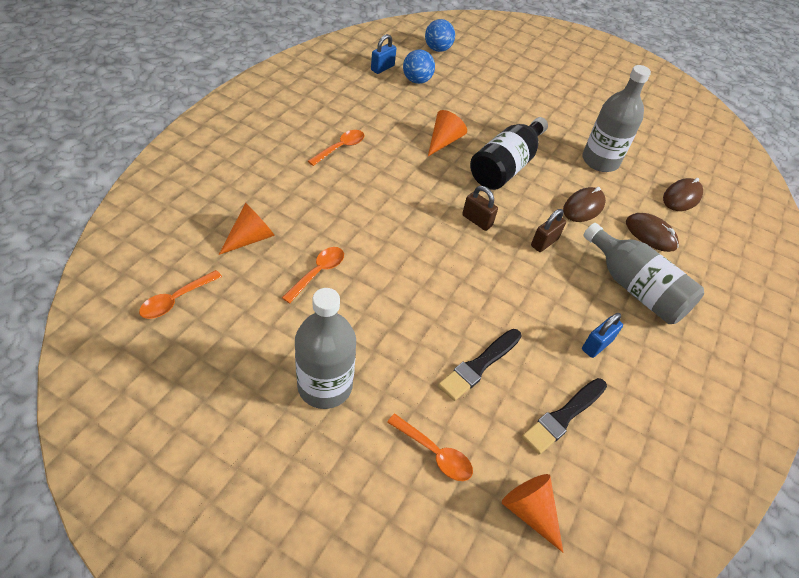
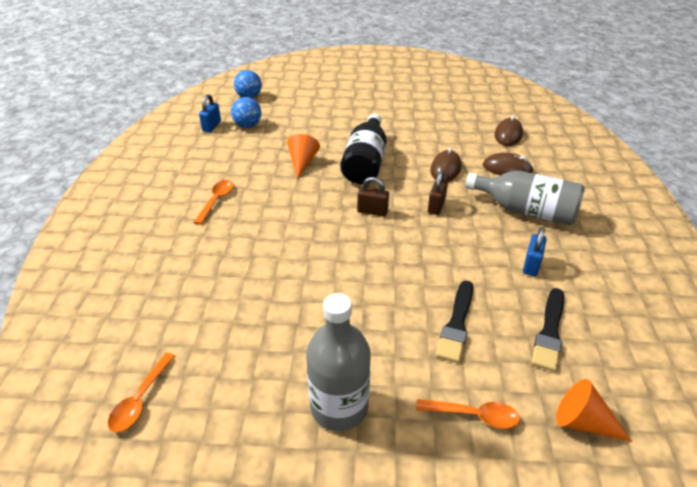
camera: 20 degrees left, 10 degrees down
(250, 238) = (181, 310): orange cone -> none
(318, 273) = (265, 311): orange spoon -> none
(600, 161) = (433, 132): grey bottle -> none

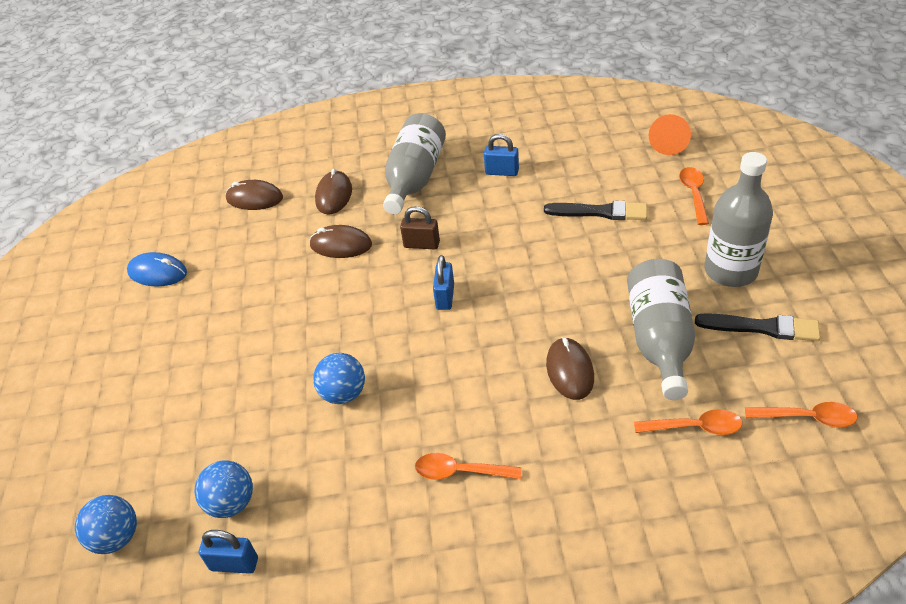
camera: 95 degrees left, 5 degrees up
(178, 320) = (695, 427): none -> orange spoon
(269, 263) = (569, 370): none -> brown mouse
(275, 323) = (659, 339): none -> grey bottle
(302, 162) = (343, 393): orange cone -> blue ball
(365, 162) = (335, 322): black bottle -> none
(372, 211) = (445, 297): brown padlock -> blue padlock
(436, 101) = (157, 272): none -> blue mouse
(549, 332) = (585, 159): black brush -> black brush (762, 327)

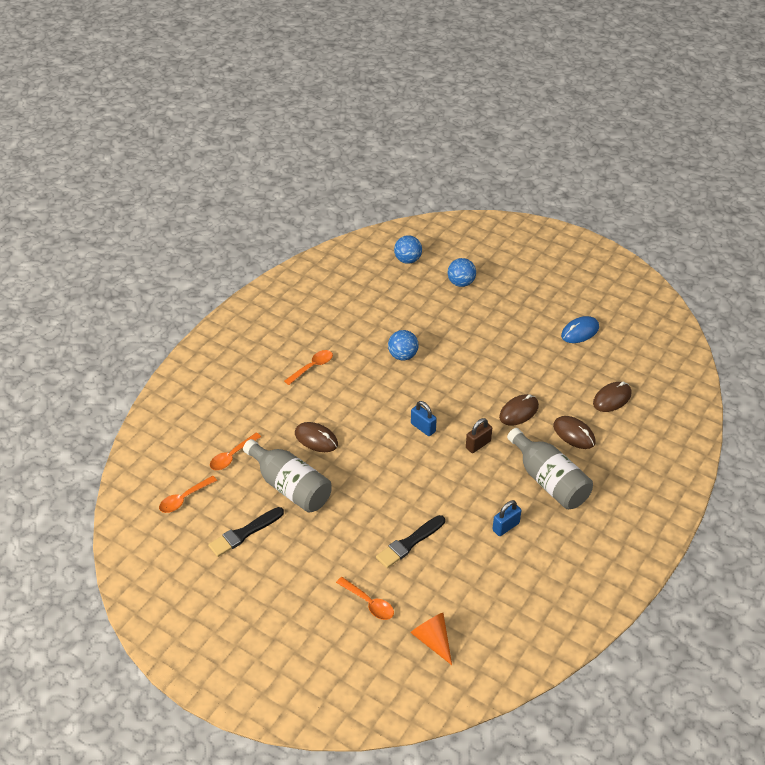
camera: 125 degrees right, 0 degrees up
(231, 503) = (384, 295): blue ball -> blue ball (461, 283)
(234, 564) = (354, 285): blue padlock -> none
(730, 271) = (292, 558): grey bottle -> none

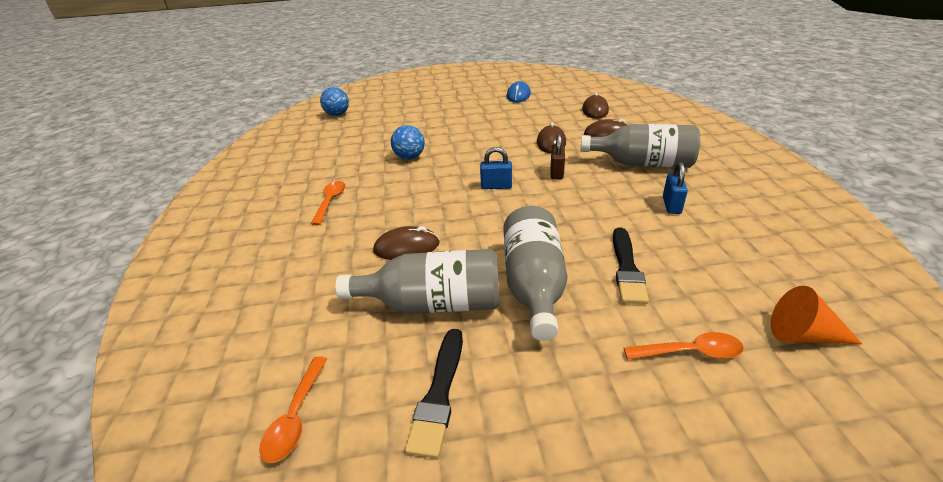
camera: 40 degrees left, 10 degrees down
(232, 456) = (320, 321): orange spoon -> none
(349, 514) = (533, 285): none -> grey bottle
(461, 283) = (398, 108): blue ball -> none

